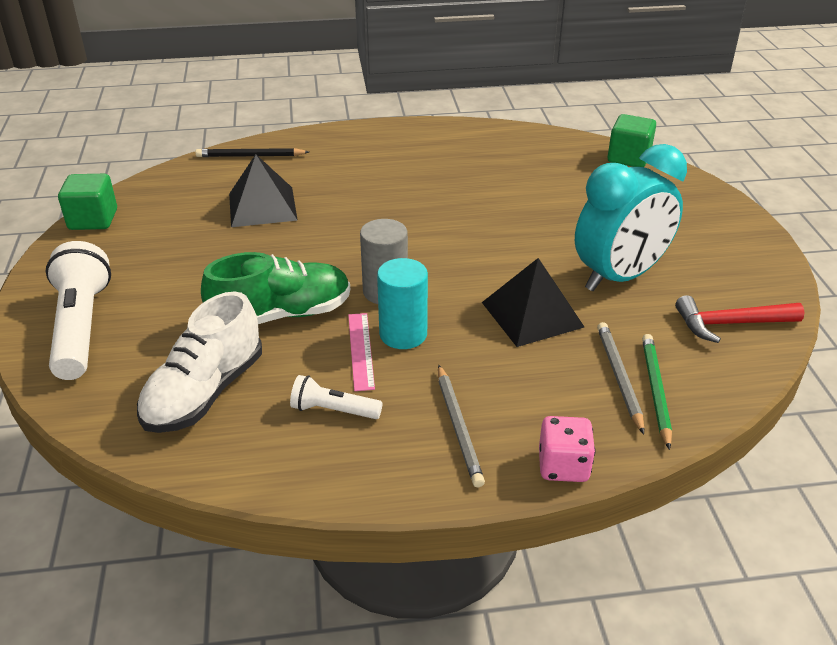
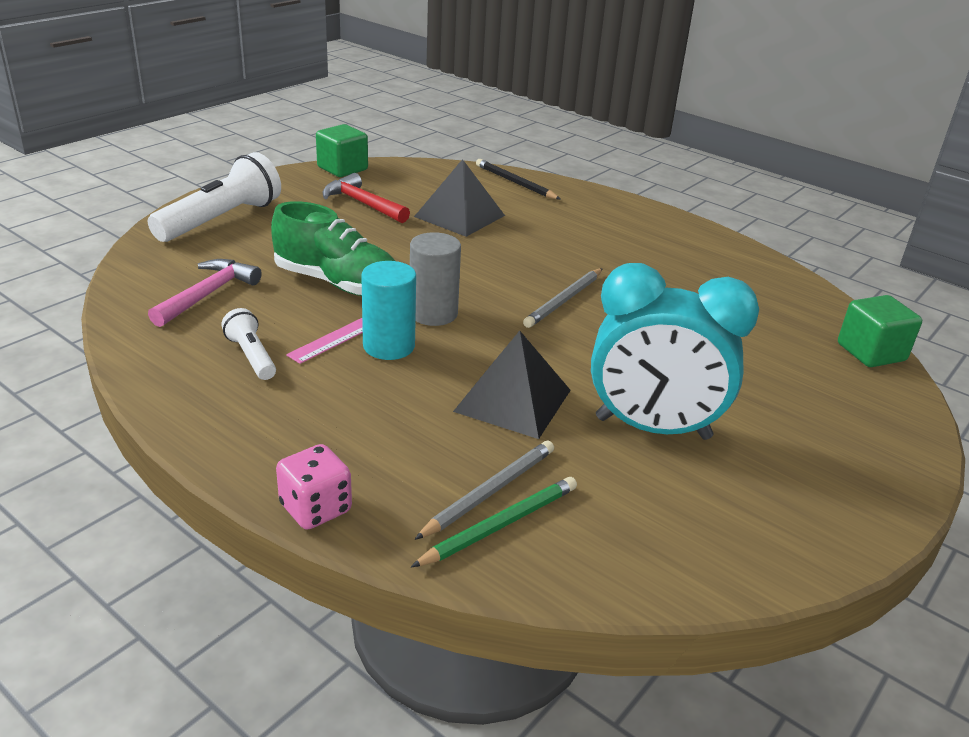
camera: 45 degrees right, 5 degrees down
(205, 392) = (208, 294): white shoe -> pink hammer
(458, 427) = (302, 426): grey pencil -> grey pencil (564, 300)
(730, 324) = (690, 537): red hammer -> red hammer (363, 204)

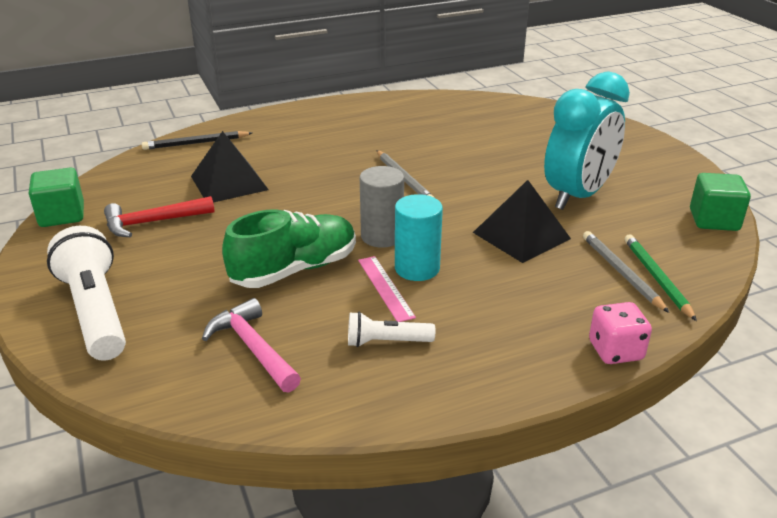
camera: 60 degrees left, 0 degrees up
(871, 352) = (534, 107): green cube -> green cube (714, 220)

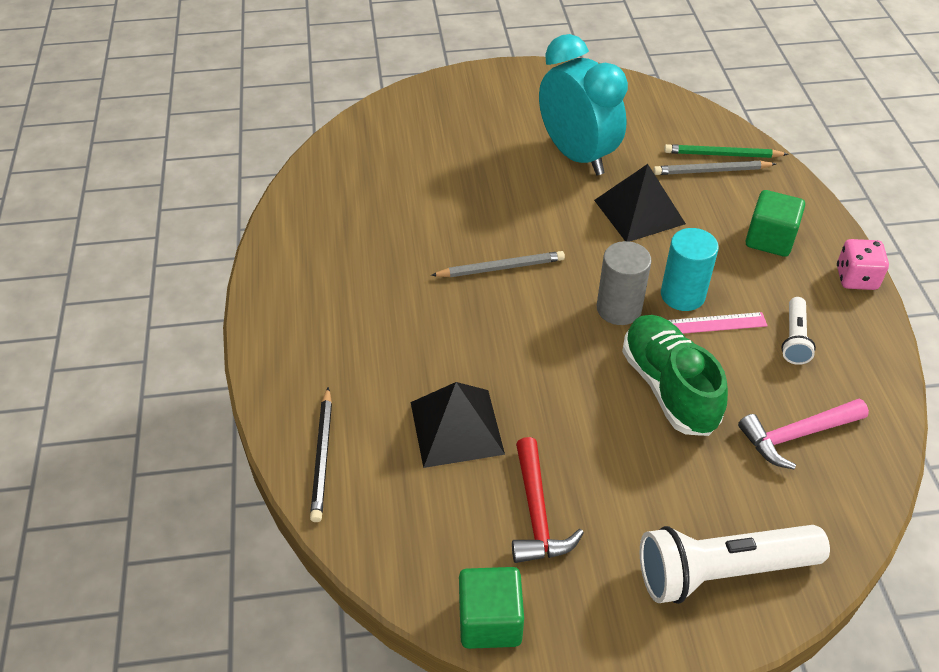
camera: 75 degrees left, 15 degrees up
(615, 351) = (815, 208): pink dice -> pink dice (856, 278)
(714, 220) = (640, 93): green cube -> green cube (769, 239)

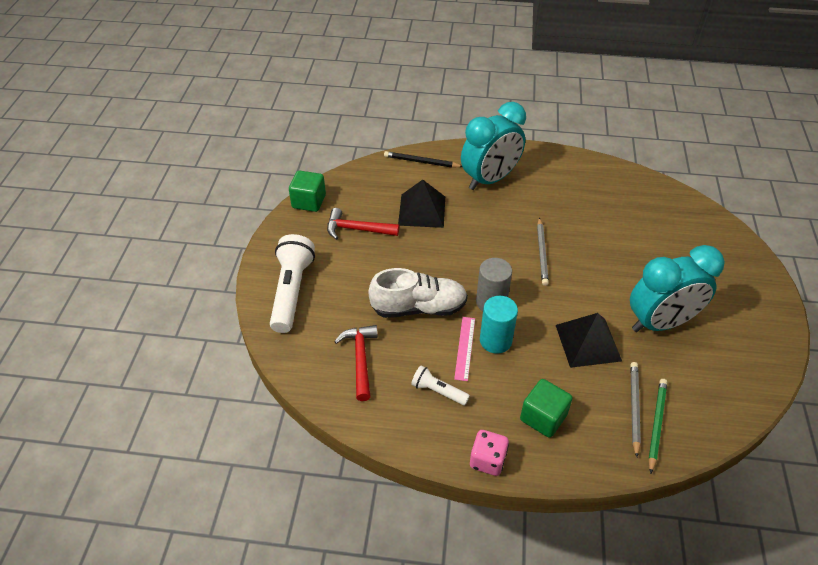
camera: 105 degrees right, 0 degrees up
(350, 349) = (490, 179): none -> turquoise clock
(669, 387) = (418, 307): green shoe -> white shoe
(797, 435) = (360, 359): pink hammer -> red hammer

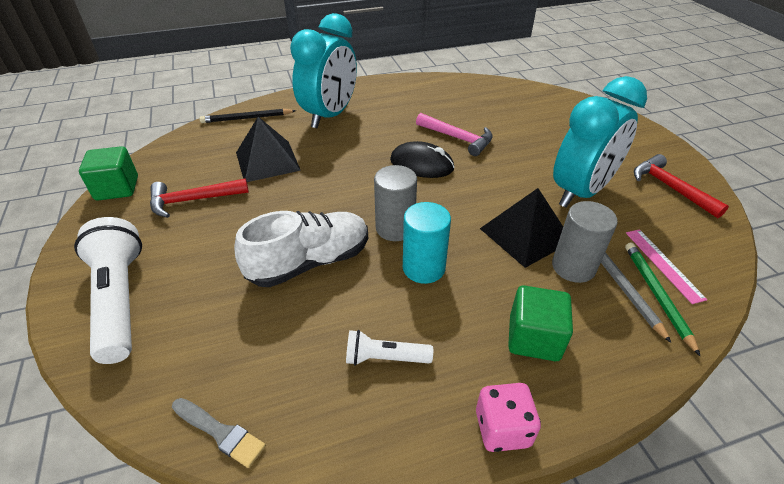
camera: 25 degrees left, 5 degrees down
(326, 395) = (220, 432): none -> grey brush
(360, 359) = (256, 356): red hammer -> red hammer (670, 188)
(464, 348) = (391, 289): pink ruler -> pink ruler (663, 264)
(542, 253) = (421, 164): grey pencil -> black mouse
(587, 237) = (457, 138): none -> pink hammer
(607, 380) = (573, 267): none -> grey cylinder

